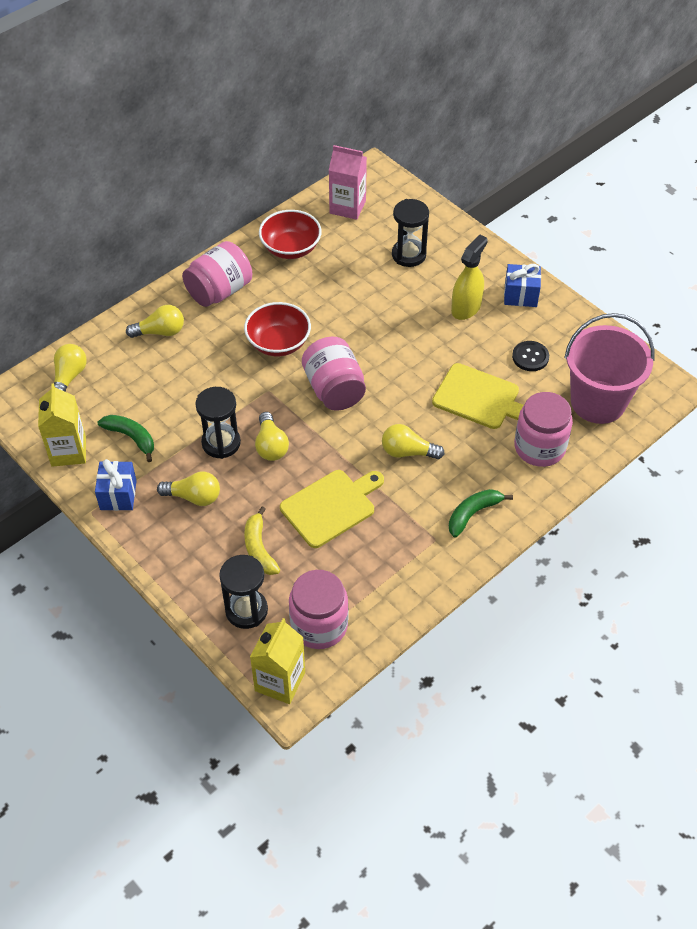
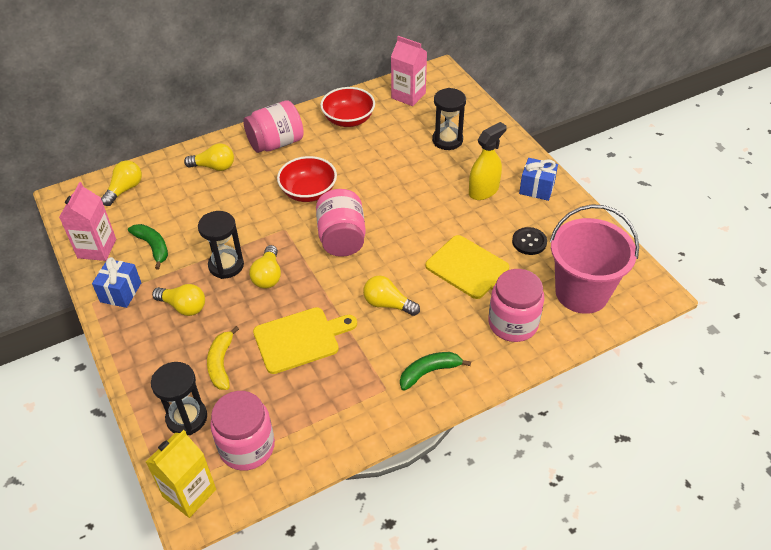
camera: 15 degrees right, 5 degrees down
(68, 451) = (97, 248): yellow carton -> pink carton

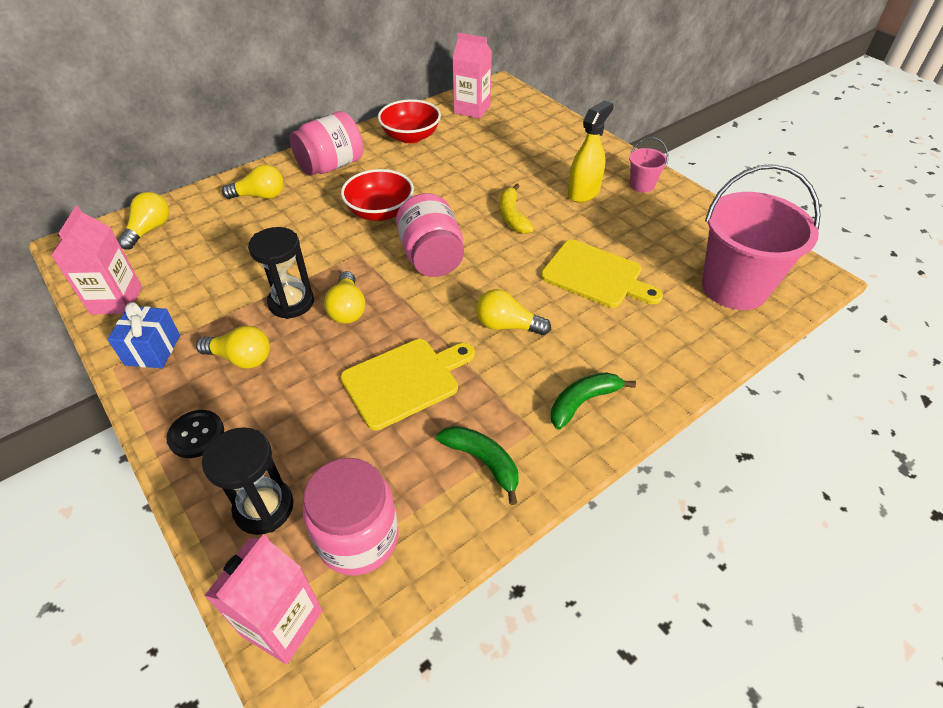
camera: 10 degrees left, 0 degrees up
(153, 247) = (192, 291): green banana -> green banana (483, 462)
(189, 493) = (282, 623): yellow carton -> pink carton
(221, 363) = (303, 425): yellow banana -> yellow banana (512, 216)
(447, 140) = (527, 147): black hourglass -> none
(513, 323) = (667, 331): pink jar -> none
(529, 242) = (653, 239): black button -> black button (196, 435)
(536, 188) = (642, 185): blue gift -> pink bucket

